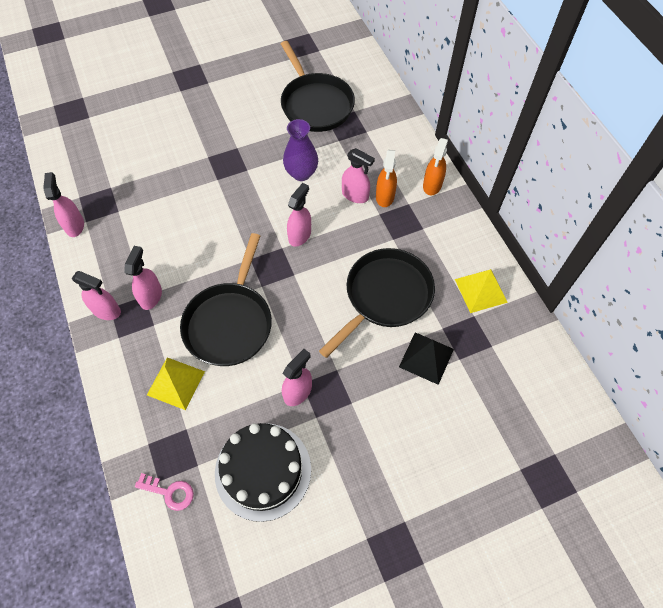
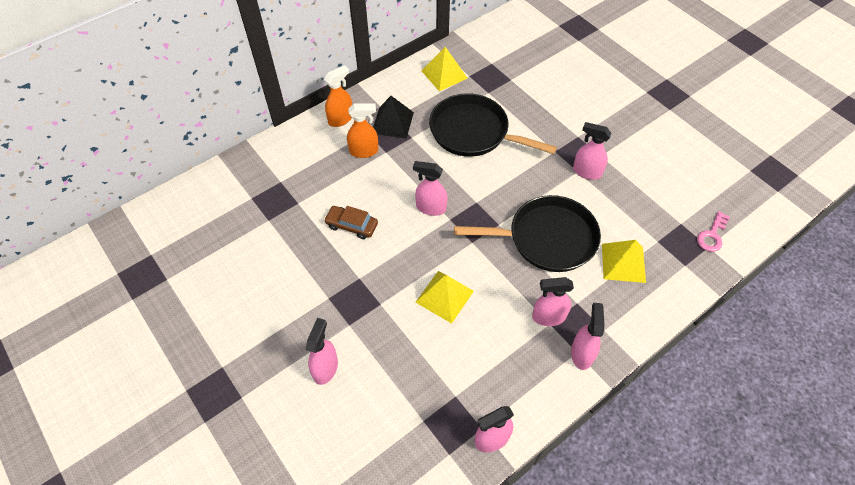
camera: 105 degrees left, 5 degrees down
(169, 492) = (712, 235): pink key -> pink key turned 150 degrees counterclockwise
(204, 224) = (444, 296): none -> yellow pyramid
(263, 471) = (660, 178): black cake -> none
(301, 173) = (352, 225): purple vase -> brown car
(315, 104) = (246, 236): black pan -> none
(355, 195) = (369, 174): pink spray bottle -> pink spray bottle (325, 368)
(426, 358) = (518, 98): black pyramid -> black pyramid (392, 122)
(432, 185) = (341, 119): orange spray bottle -> orange spray bottle turned 45 degrees counterclockwise

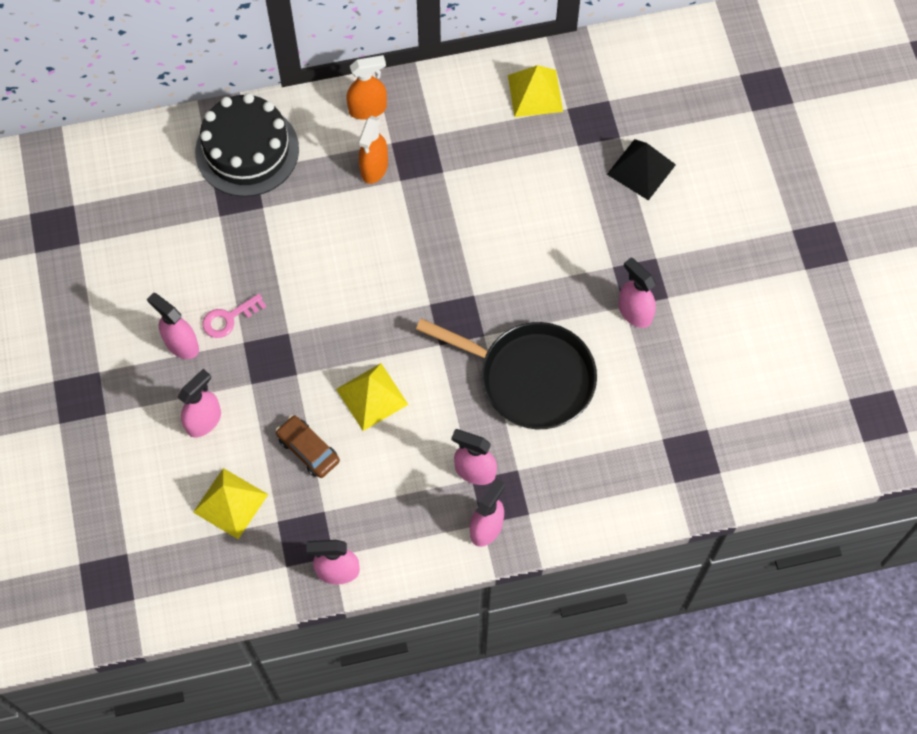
camera: 25 degrees right, 10 degrees up
(268, 172) = (247, 150): none -> black cake
(352, 225) = (311, 263): brown car -> brown car (308, 450)
(364, 151) = (374, 168): orange spray bottle -> orange spray bottle turned 90 degrees clockwise
(392, 122) = (430, 140): black pyramid -> black pyramid (641, 169)
(431, 208) = (415, 280): pink spray bottle -> pink spray bottle (181, 344)
(473, 132) = (524, 197): black pan -> none
(623, 262) = (602, 447): yellow pyramid -> yellow pyramid (230, 503)
(712, 235) = (734, 460): pink key -> pink key (228, 318)

